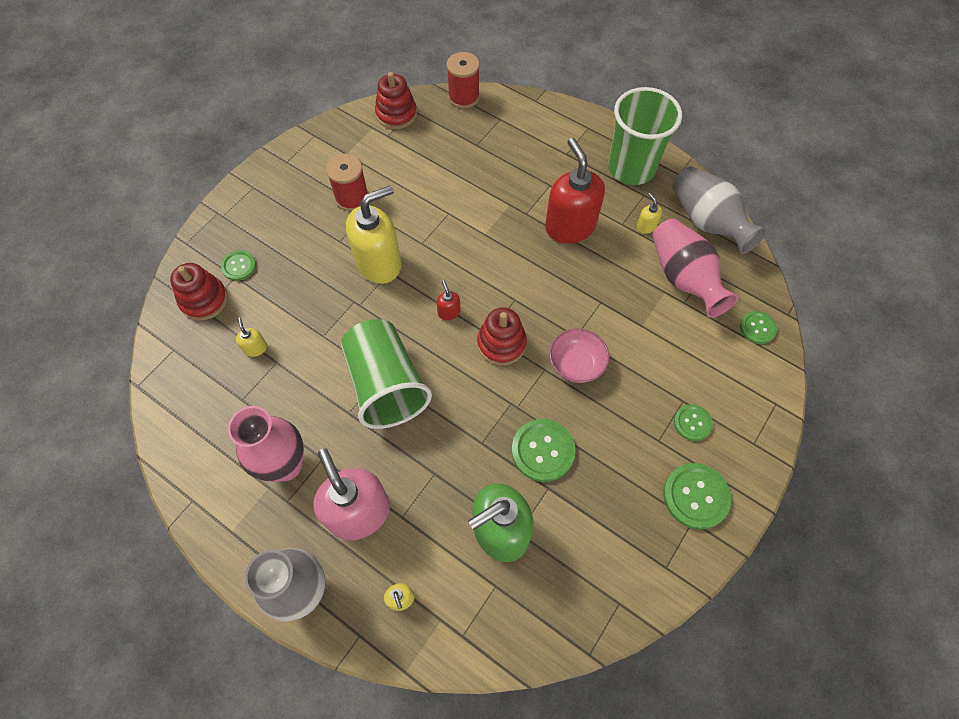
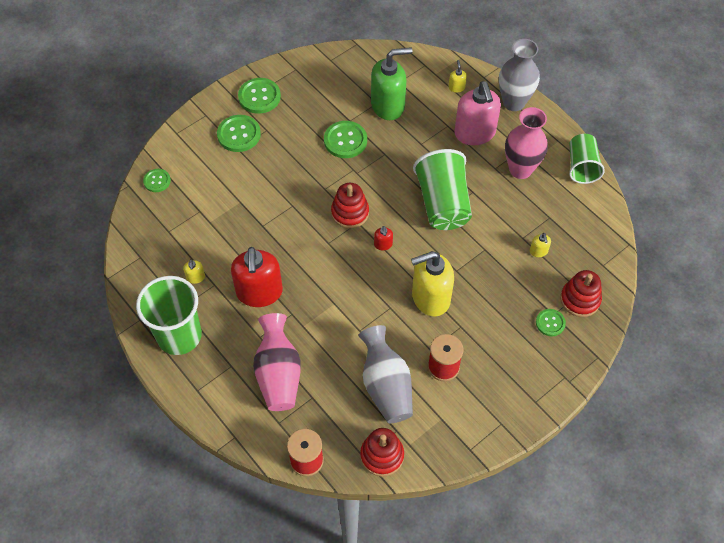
camera: 165 degrees left, 5 degrees down
(196, 493) = (581, 166): none -> green cup
(576, 364) = (301, 187): pink bowl -> none
(684, 278) = (189, 228): pink vase -> pink vase (278, 374)
(692, 423) = (239, 134): green button -> green button, size x1.66
(707, 222) = (143, 269): grey vase -> grey vase (386, 385)

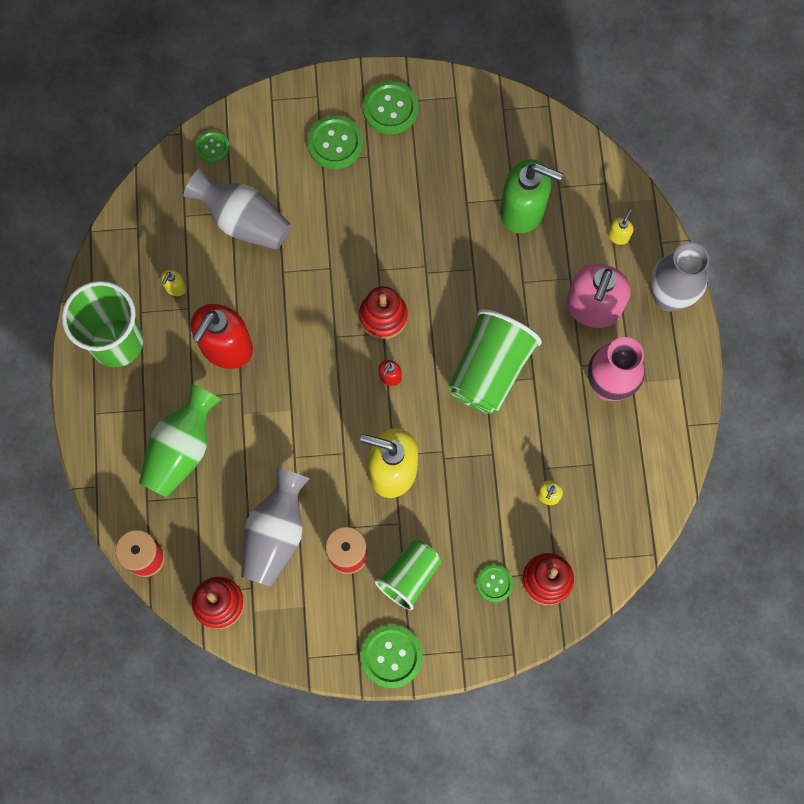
camera: 35 degrees right, 15 degrees up
(212, 212) = (243, 221): none -> grey vase
(278, 374) = (182, 449): pink vase -> green vase
(345, 140) = (443, 224): green button -> green button (391, 656)
(581, 166) = (680, 428): green cup -> green cup (409, 576)

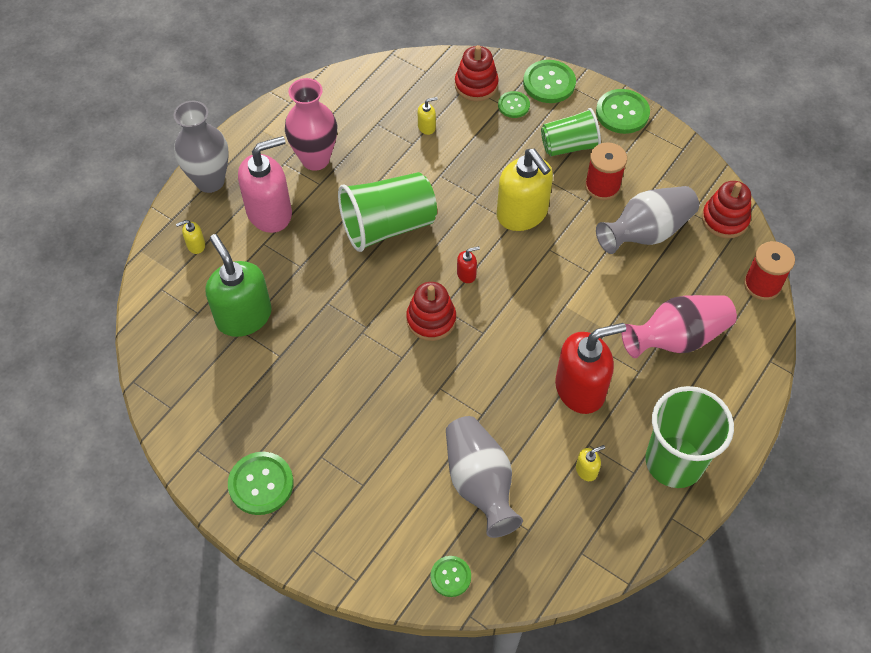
camera: 140 degrees left, 15 degrees down
(182, 449) = (677, 338): green vase -> pink vase
(335, 143) = (338, 491): green button -> green button (549, 83)

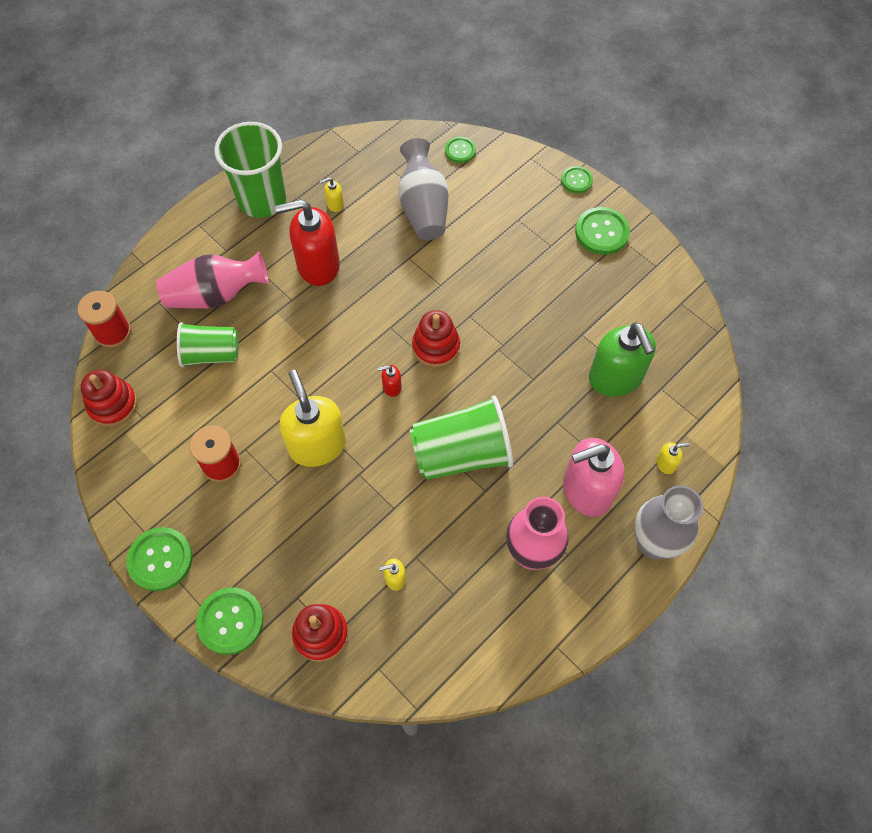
camera: 170 degrees left, 5 degrees up
(513, 105) = (284, 593): green button -> green button (576, 180)
(569, 146) = (238, 523): green cup -> green cup (211, 354)
(646, 232) = (198, 403): grey vase -> none

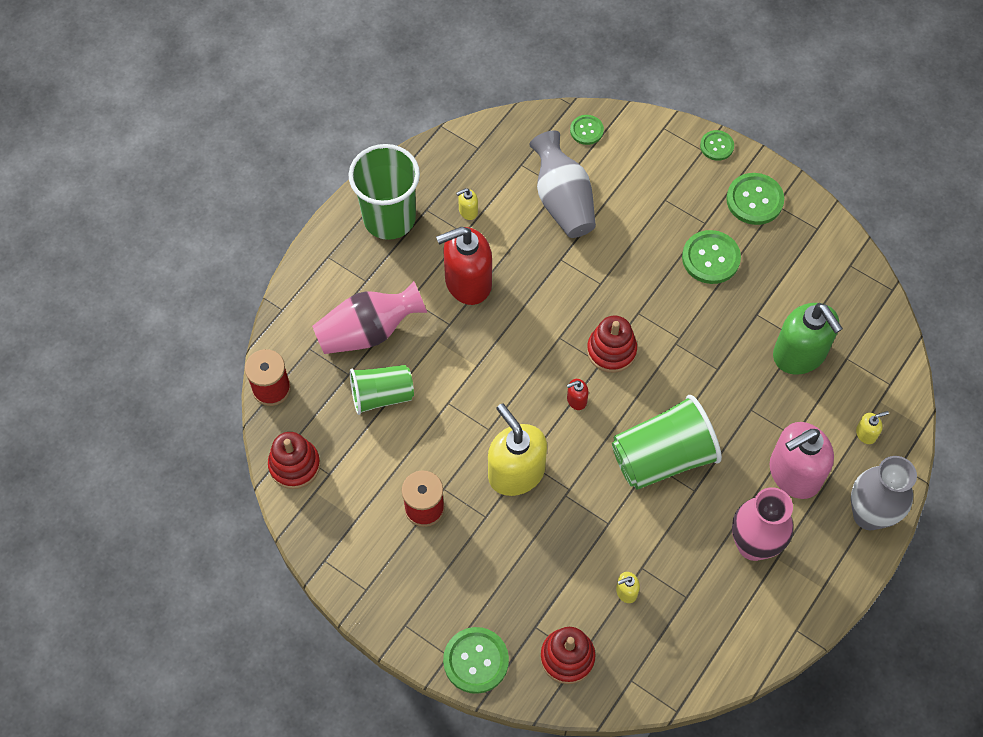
camera: 10 degrees left, 0 degrees up
(160, 559) = (389, 613): green button -> green button (710, 258)

